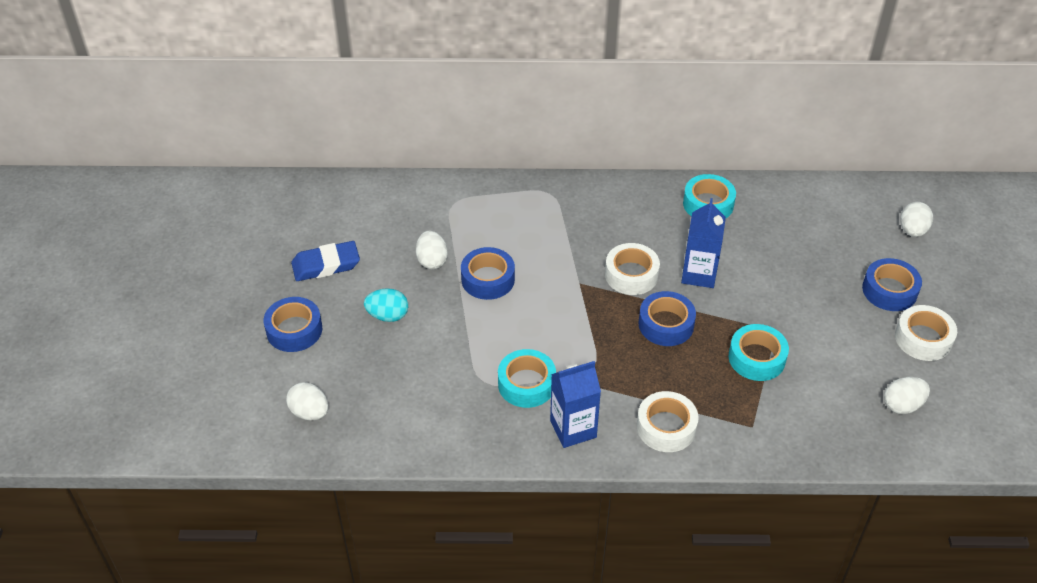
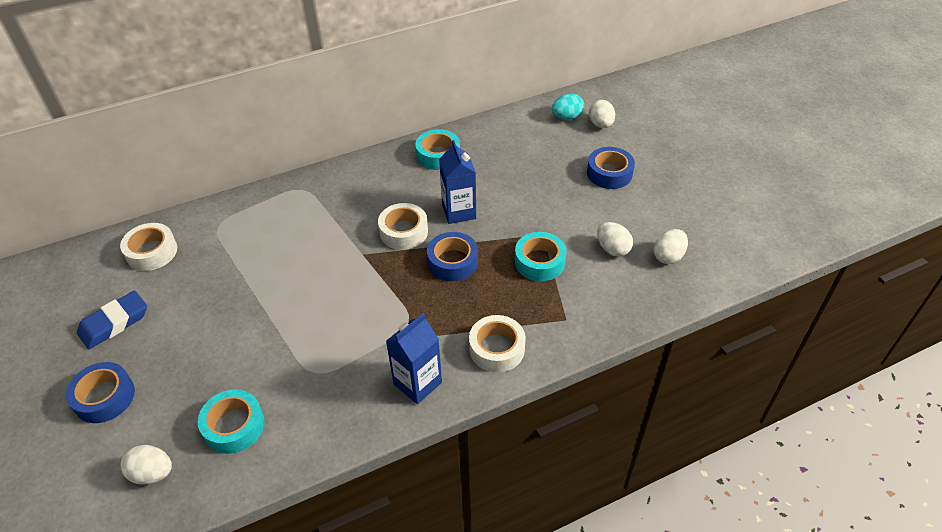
camera: 25 degrees left, 0 degrees up
(388, 316) = (196, 347): turquoise egg -> turquoise egg (567, 117)
(432, 261) = (219, 282): white egg -> white egg (612, 249)
(488, 279) = (279, 280): blue tape -> none
(526, 384) = (356, 359): turquoise tape -> turquoise tape (234, 426)
(923, 339) = (653, 200): white tape -> white tape (152, 252)

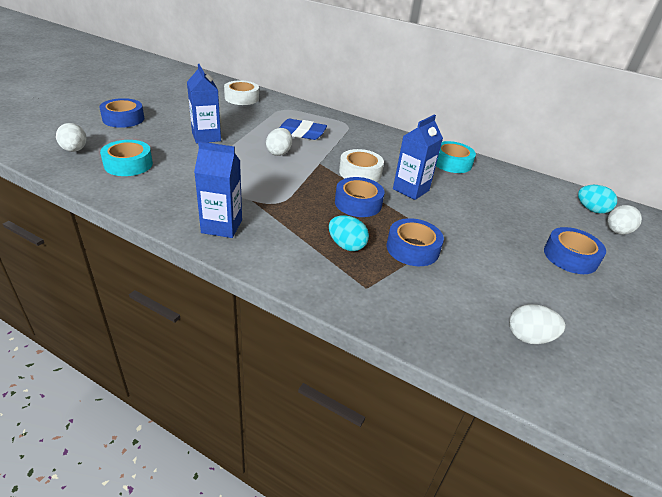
camera: 50 degrees right, 10 degrees down
(114, 323) = (180, 105): blue eraser -> blue eraser (301, 133)
(227, 328) = (206, 137): none -> blue carton
(497, 349) = (293, 256): white tape -> none
(507, 304) = (346, 245): none -> turquoise egg
(539, 262) = (412, 249): turquoise tape -> blue tape
(612, 249) = (484, 290): white egg -> white egg (279, 153)

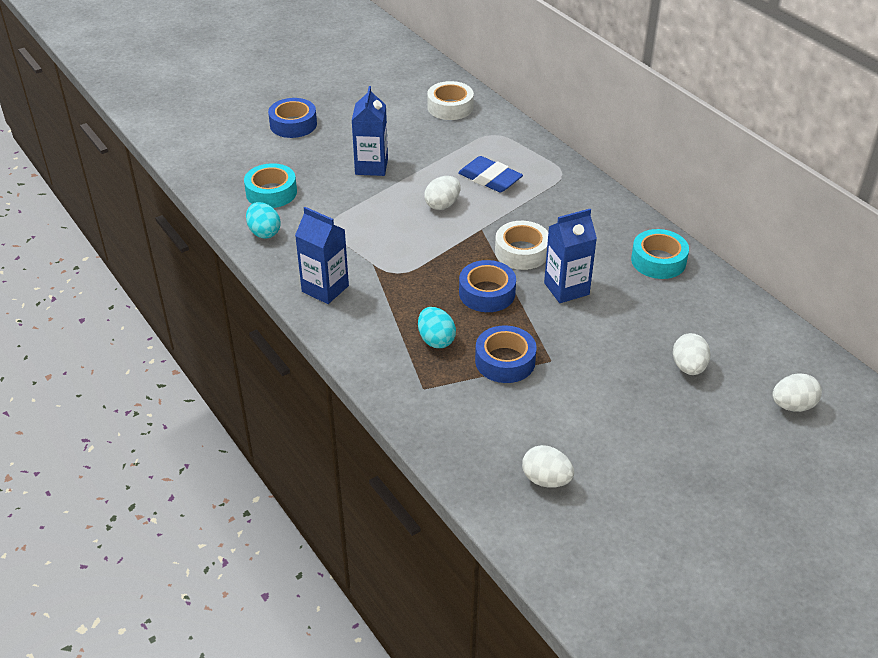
camera: 30 degrees right, 5 degrees up
(74, 150) = (227, 163): white egg -> white egg (688, 367)
(570, 257) = (688, 418): blue tape -> none
(591, 210) = (792, 370): turquoise egg -> turquoise egg (264, 232)

